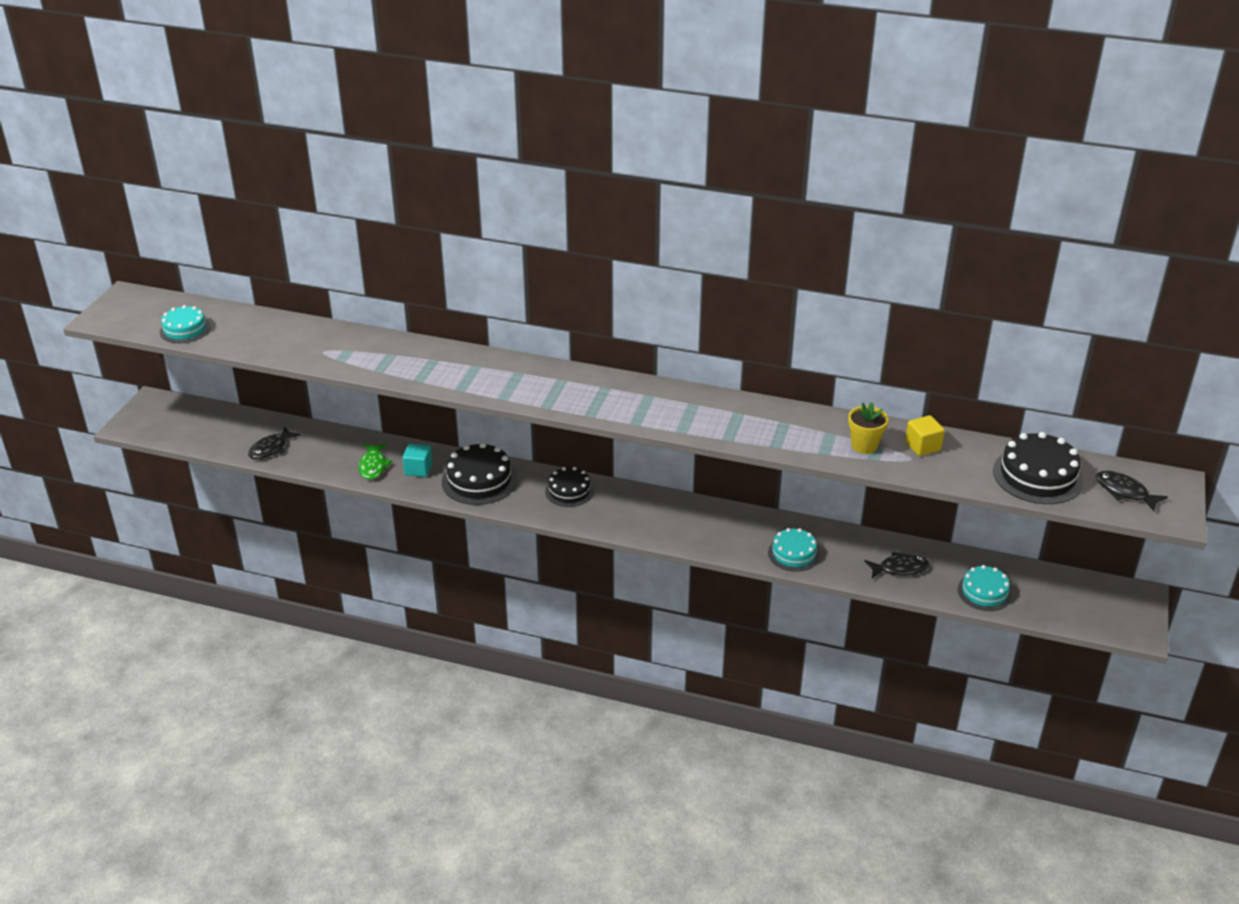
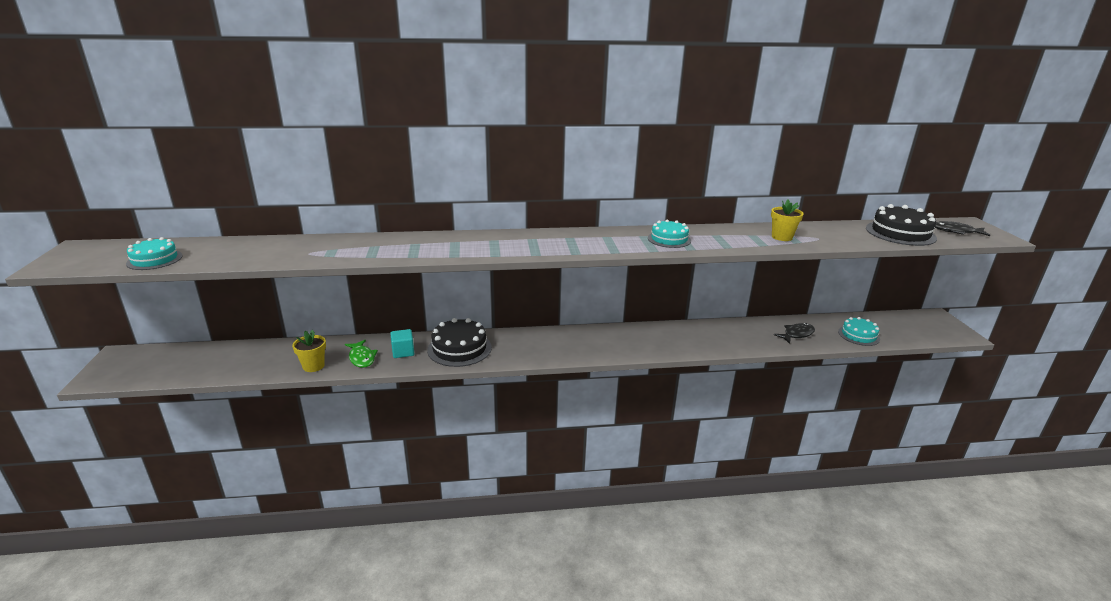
camera: 25 degrees left, 10 degrees down
(271, 448) = (257, 365): black fish -> none
(322, 464) = (313, 366): none -> yellow flower pot
(569, 491) = (535, 340): black cake -> none
(794, 554) = (725, 342): turquoise cake -> turquoise cake (669, 239)
(922, 446) = (816, 231): yellow cube -> none

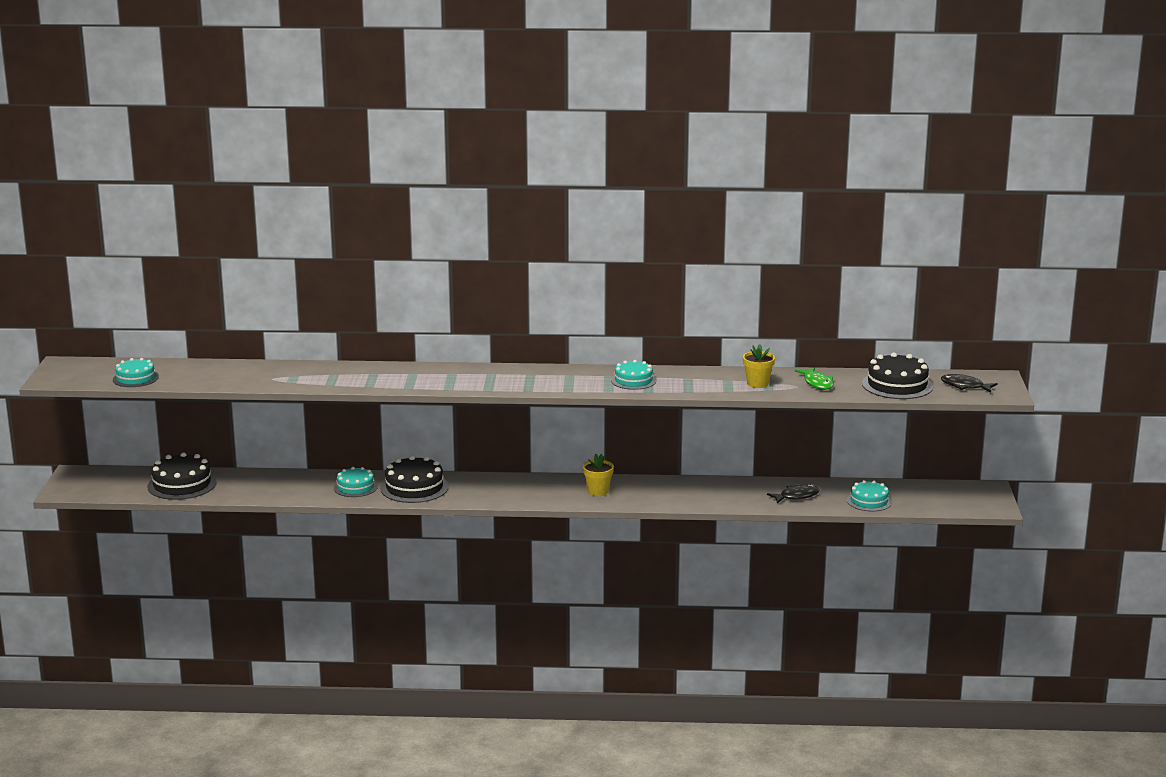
camera: 10 degrees right, 5 degrees down
(228, 361) = (182, 484): none -> black cake
(313, 366) = (265, 494): yellow flower pot -> yellow flower pot (598, 491)
(362, 358) = (313, 490): green fish -> green fish (817, 383)
(403, 352) = (355, 487): turquoise cube -> turquoise cake

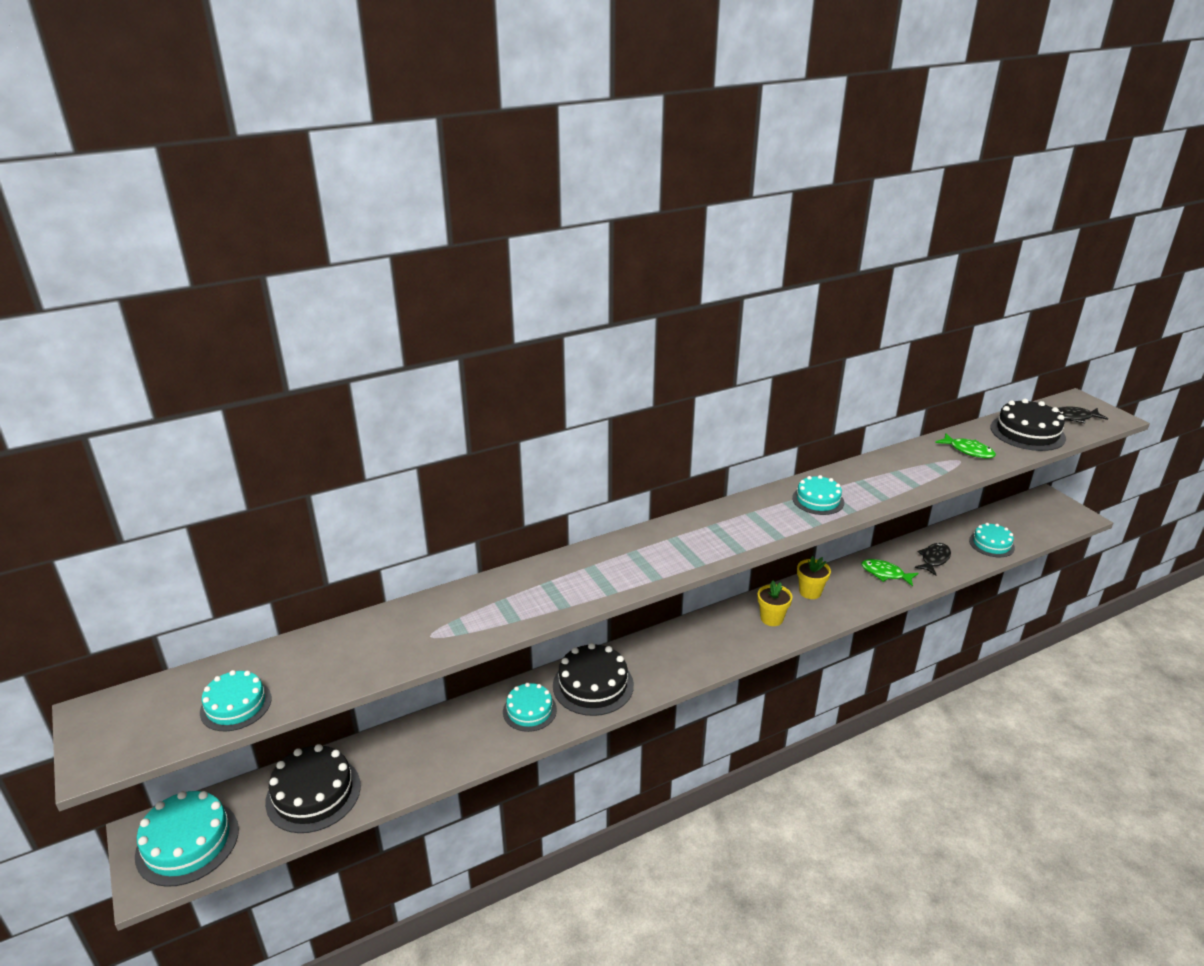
camera: 30 degrees left, 10 degrees up
(95, 483) = (187, 842): none -> turquoise cake
(736, 493) = (885, 574): none -> green fish
(757, 383) = (925, 467): yellow flower pot -> yellow flower pot (810, 592)

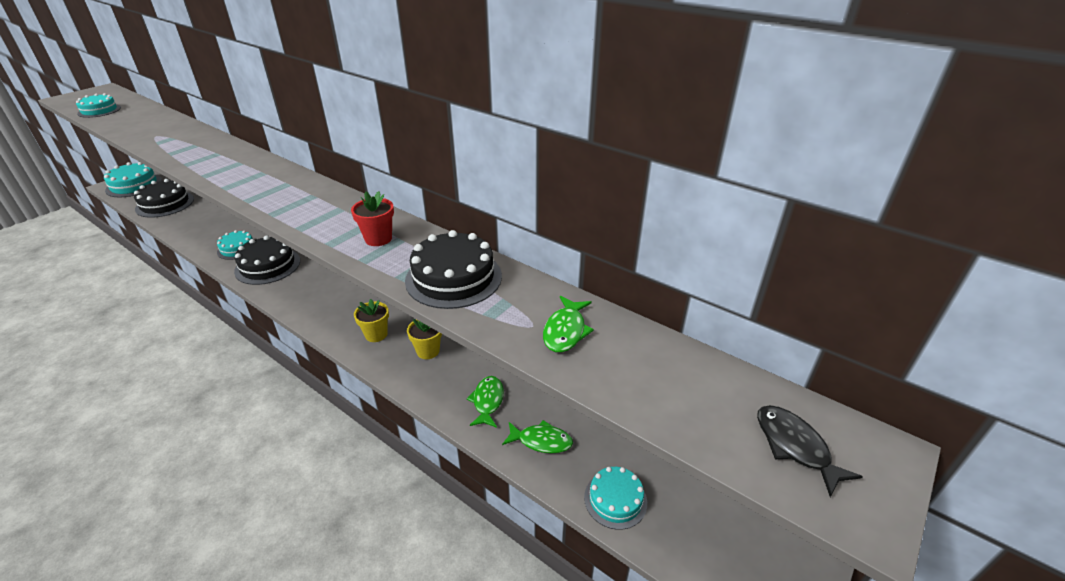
camera: 65 degrees right, 5 degrees up
(818, 500) = (378, 239): turquoise cake -> red flower pot
(934, 559) = (541, 441): black fish -> green fish
(1027, 432) = (677, 388): black cake -> black cake (453, 278)

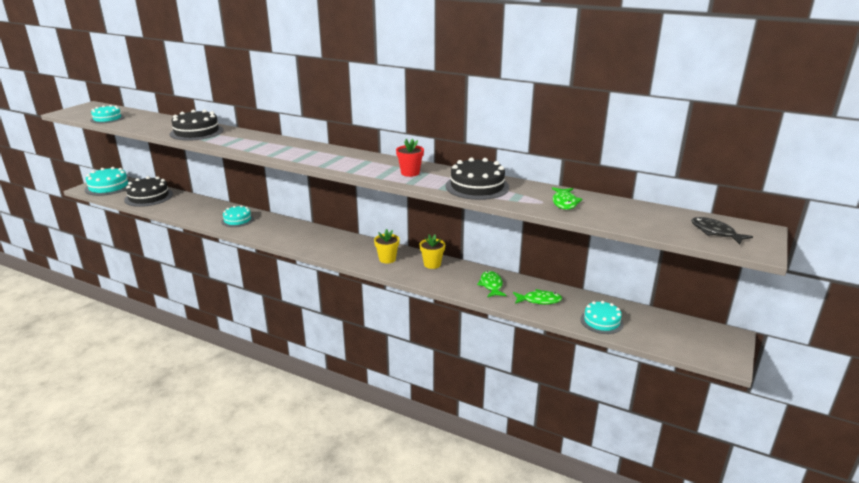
camera: 10 degrees left, 10 degrees down
(268, 266) = (271, 228): black cake -> black cake (196, 132)

